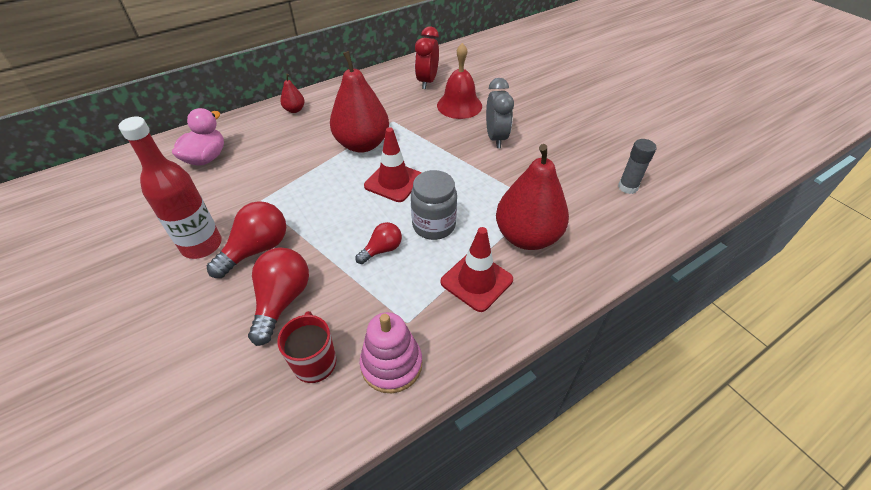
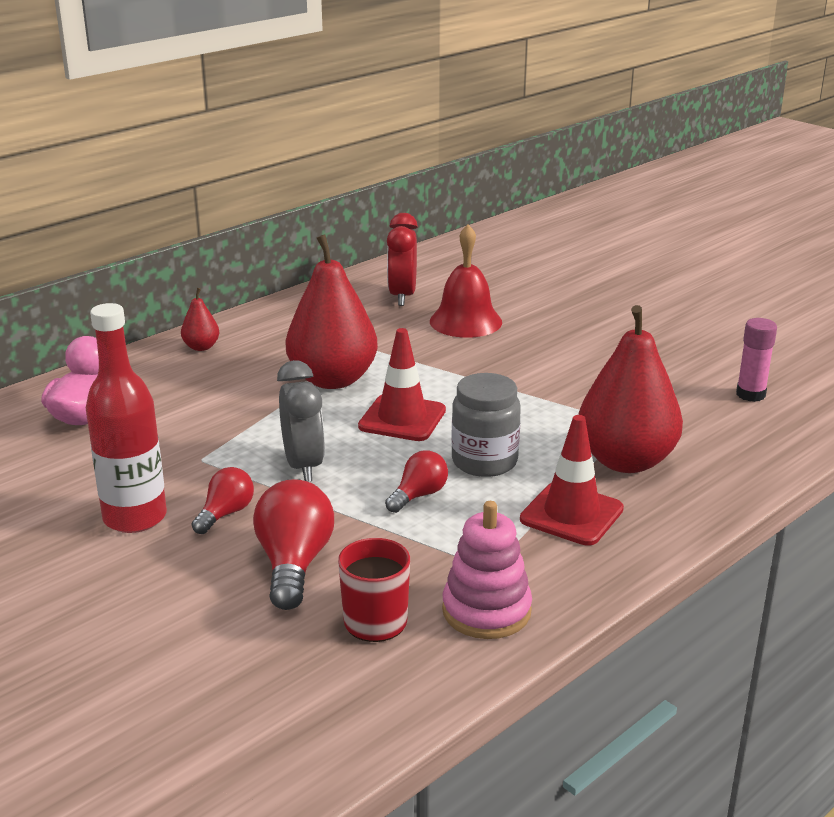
camera: 10 degrees left, 20 degrees down
(257, 249) = (225, 513): red light bulb -> red light bulb, size x0.60
(496, 138) = (537, 355): grey clock -> grey clock (303, 466)
(627, 187) = (750, 394): grey glue stick -> pink glue stick

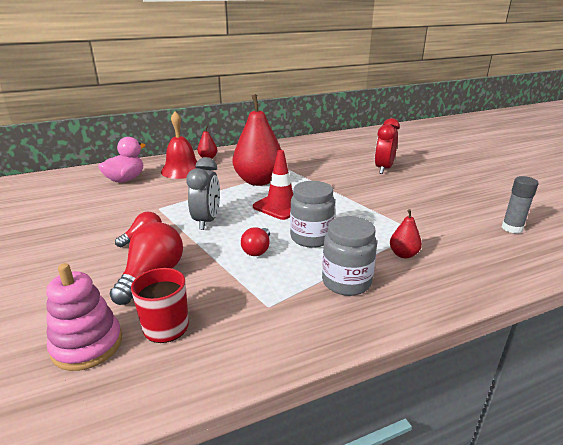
camera: 20 degrees right, 0 degrees up
(135, 518) = (97, 231): red bottle -> none
(402, 296) = (324, 149): red clock -> red clock (383, 169)
(418, 495) = (257, 250): red light bulb -> red light bulb turned 135 degrees clockwise
(465, 321) = (350, 164): red bell -> red bell (182, 170)
(486, 611) = (243, 338): pink stacking toy -> pink stacking toy (87, 345)
(571, 514) = (346, 282): red traffic cone -> grey jar
(625, 461) = (403, 254): red pear -> red pear, size x0.44
(750, 394) = (512, 228): pink glue stick -> grey glue stick

